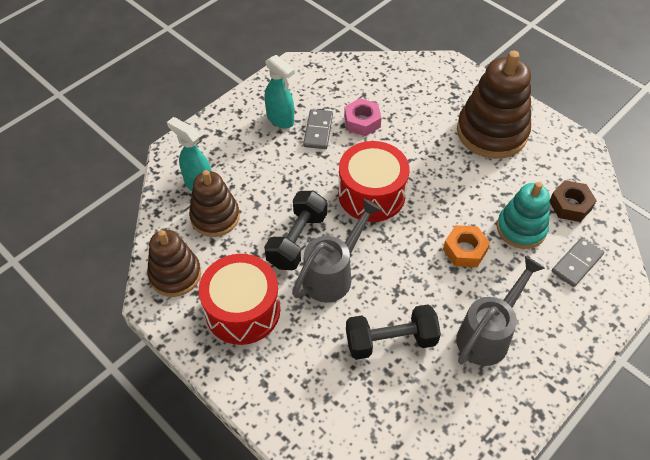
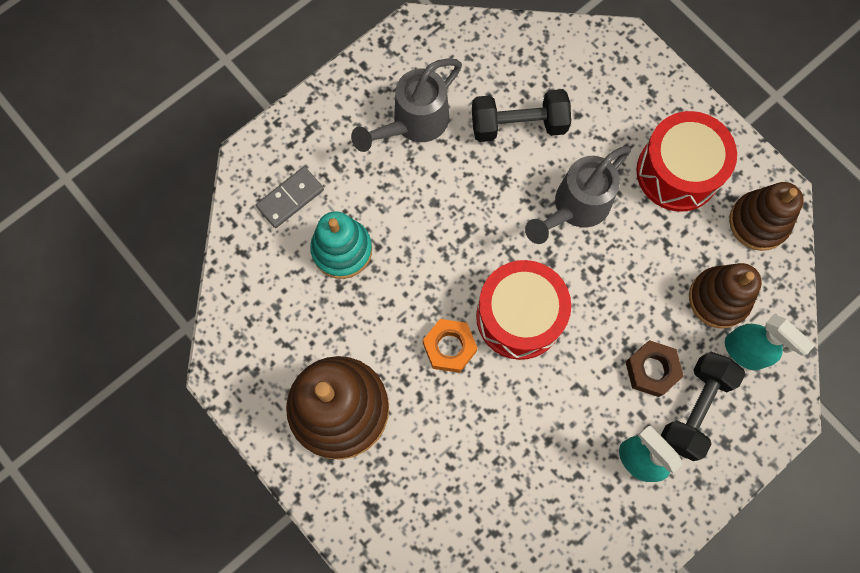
camera: 175 degrees left, 20 degrees up
(297, 240) = (616, 256): black dumbbell -> black dumbbell (695, 408)
(318, 131) = (584, 433): grey domino -> none
(362, 121) = (520, 445): pink nut -> none
(465, 250) = (417, 226): orange nut -> orange nut (449, 347)
(570, 205) = (271, 278): brown nut -> brown nut (651, 370)

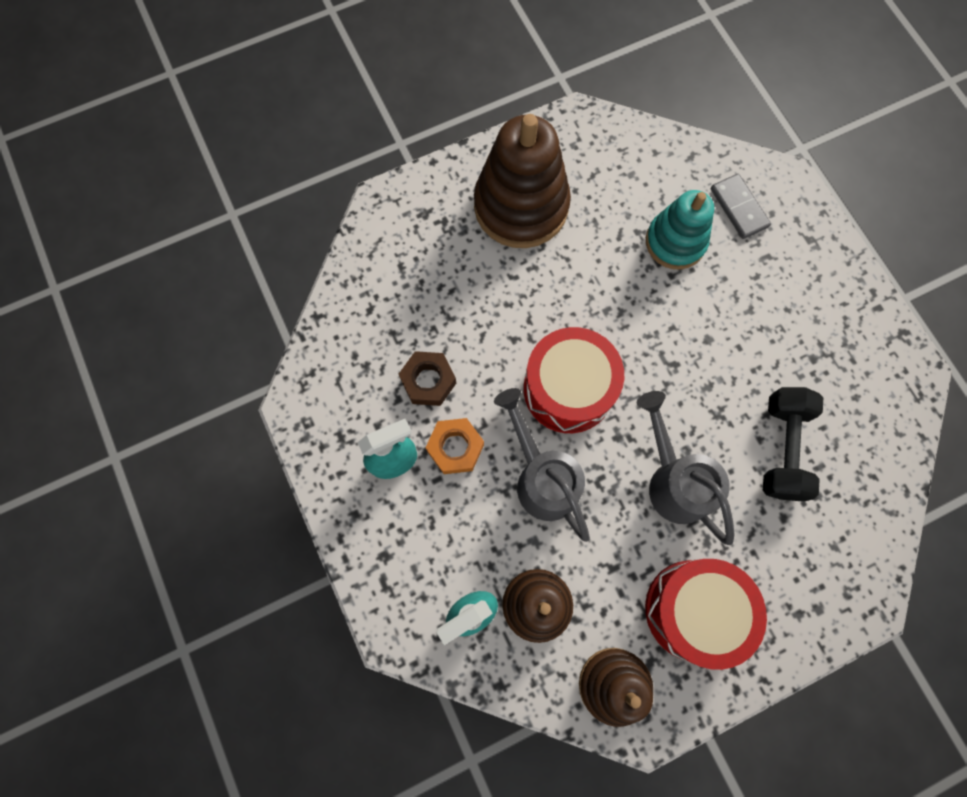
camera: 105 degrees right, 0 degrees up
(413, 124) = (801, 340): grey watering can -> grey watering can (541, 477)
(449, 347) = (553, 315): orange nut -> orange nut (455, 448)
(651, 370) = (479, 505): brown nut -> brown nut (428, 381)
(695, 408) = (427, 536): black dumbbell -> none

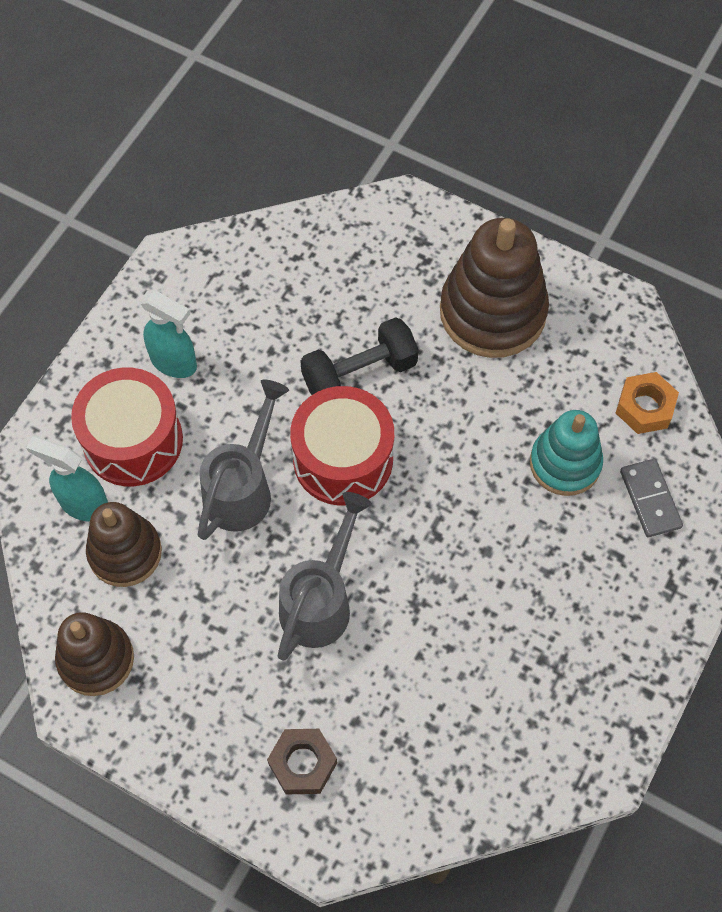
camera: 55 degrees right, 10 degrees down
(428, 381) = (265, 343): brown nut -> brown nut (302, 764)
(455, 448) = (220, 402): orange nut -> orange nut (645, 407)
(693, 610) = (209, 689): red drum -> red drum (133, 440)
(738, 208) = (650, 499): grey domino -> grey domino turned 45 degrees counterclockwise
(782, 448) = (425, 681): black dumbbell -> black dumbbell (359, 373)

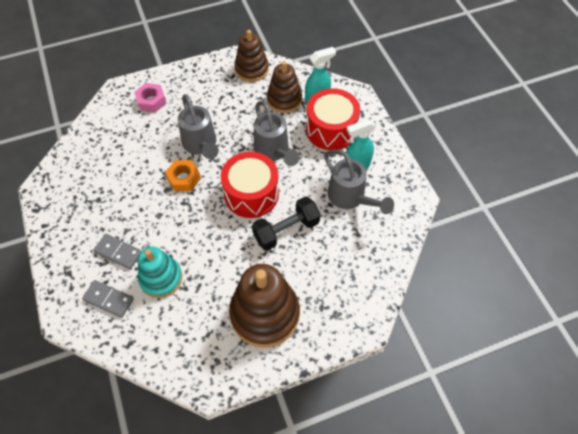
camera: 130 degrees right, 5 degrees down
(238, 333) = (350, 198): none -> grey watering can
(302, 764) = (151, 101): brown nut -> pink nut
(359, 373) = (286, 230): black dumbbell -> black dumbbell turned 45 degrees clockwise
(585, 550) = (118, 252): none -> grey domino
(645, 407) = (149, 340): orange nut -> orange nut (184, 179)

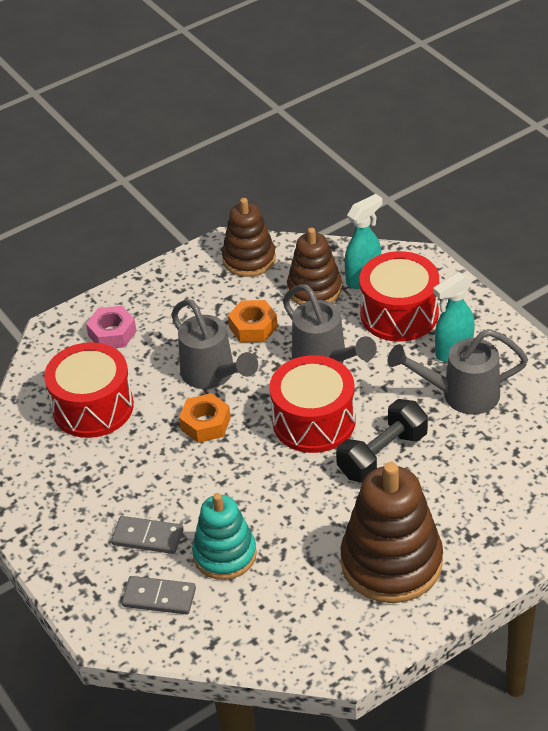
camera: 10 degrees left, 15 degrees down
(120, 149) = (93, 407): none -> red drum
(237, 117) = (253, 327): none -> orange nut
(350, 198) = (460, 395): grey watering can -> grey watering can turned 135 degrees clockwise

